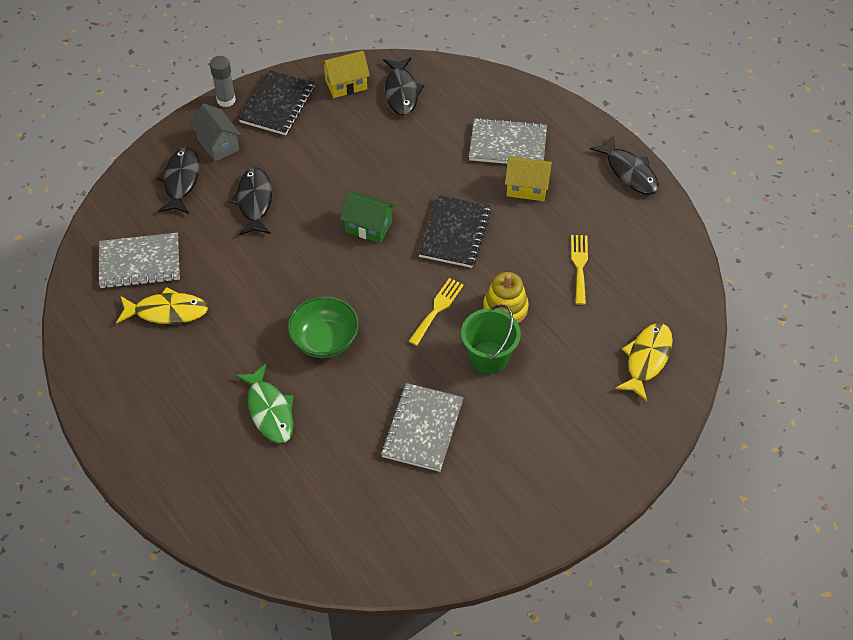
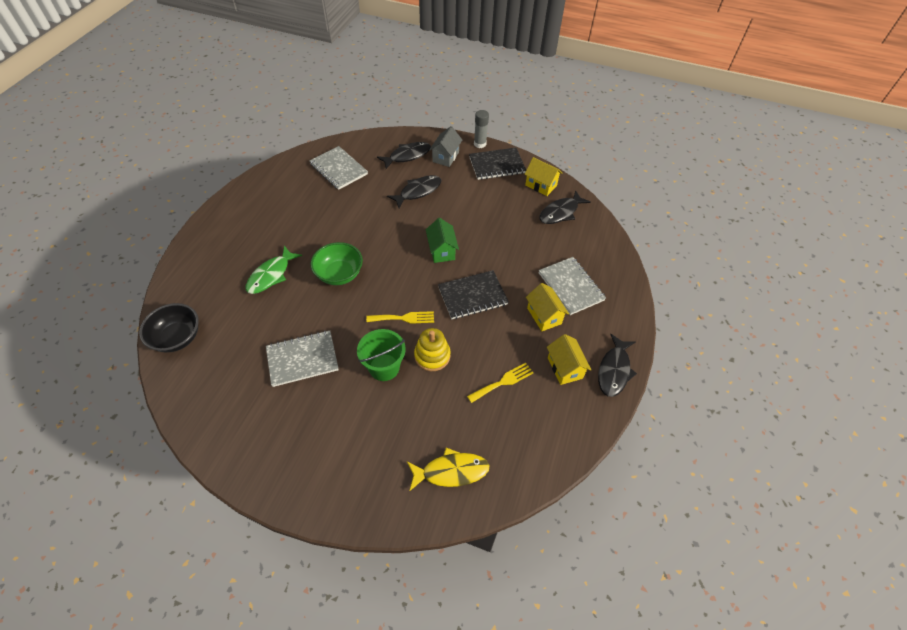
camera: 55 degrees right, 0 degrees up
(167, 311) = (313, 196): yellow fish -> none
(294, 545) = (177, 338): none -> black bowl
(599, 208) = (564, 368): none -> yellow house

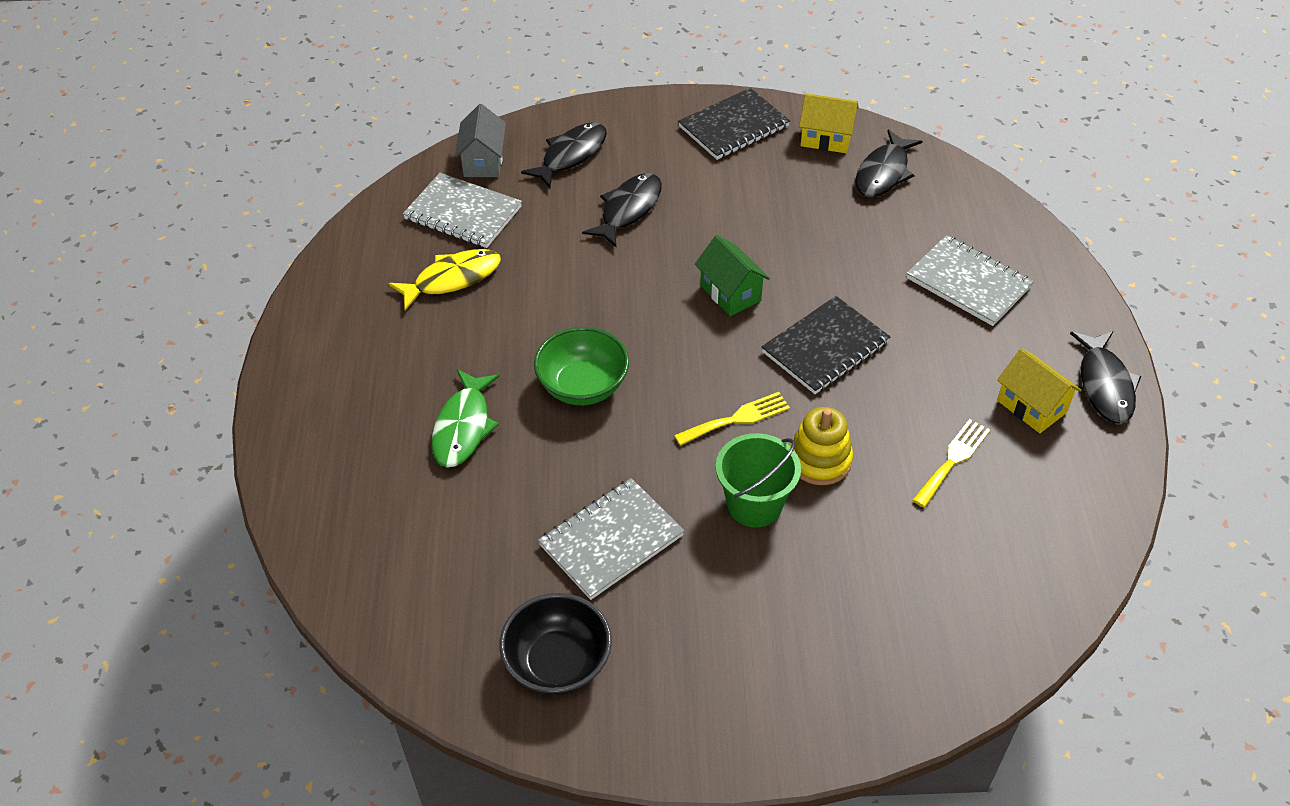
camera: 20 degrees left, 5 degrees down
(177, 338) = (366, 584): black bowl -> black bowl (558, 662)
(445, 157) = (638, 138): grey house -> grey house (483, 161)
(451, 471) = (956, 616): yellow fish -> yellow fish (452, 279)
(480, 144) = (683, 99): grey glue stick -> none
(544, 316) = (954, 340): yellow house -> none

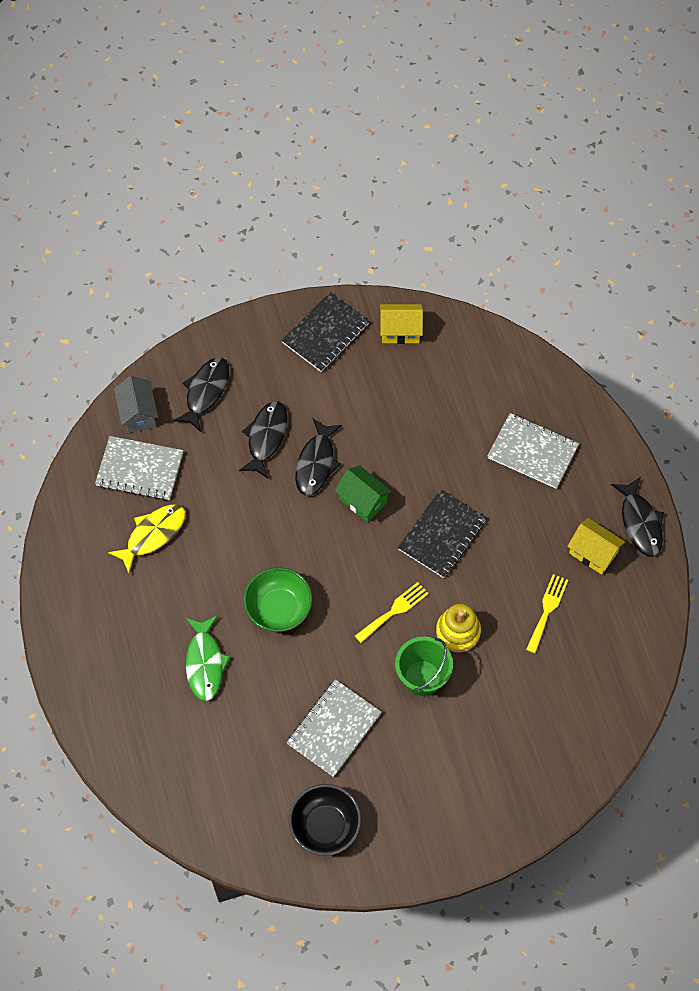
camera: 15 degrees left, 15 degrees up
(883, 173) = (451, 357): black fish -> black fish (316, 463)

